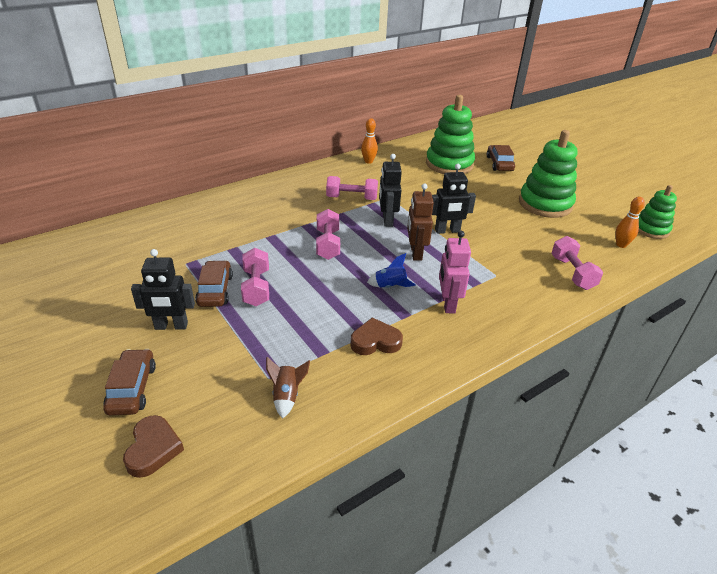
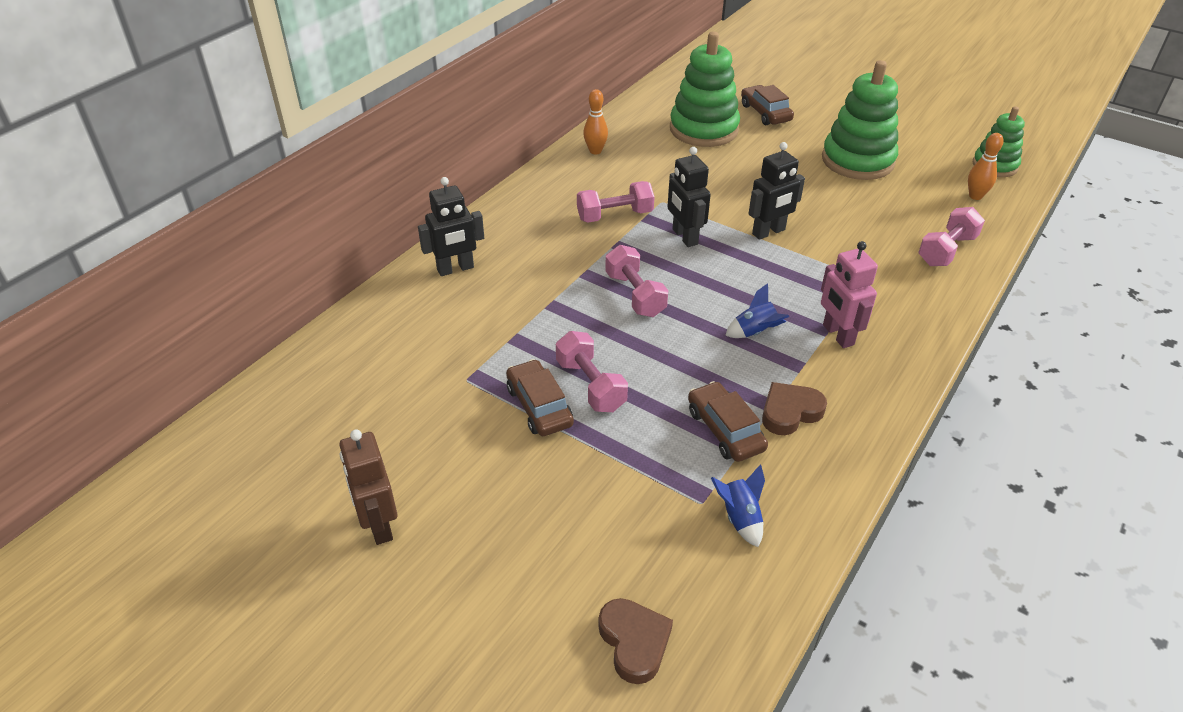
camera: 20 degrees left, 5 degrees up
(132, 388) = (543, 577): brown car -> brown car (725, 430)
(171, 326) = (522, 476): black robot -> black robot (455, 269)
(287, 396) = (739, 518): brown rocket -> blue rocket
(415, 253) = (752, 275): brown robot -> brown robot (379, 525)
(572, 273) = (946, 250): pink dumbbell -> pink dumbbell turned 75 degrees clockwise

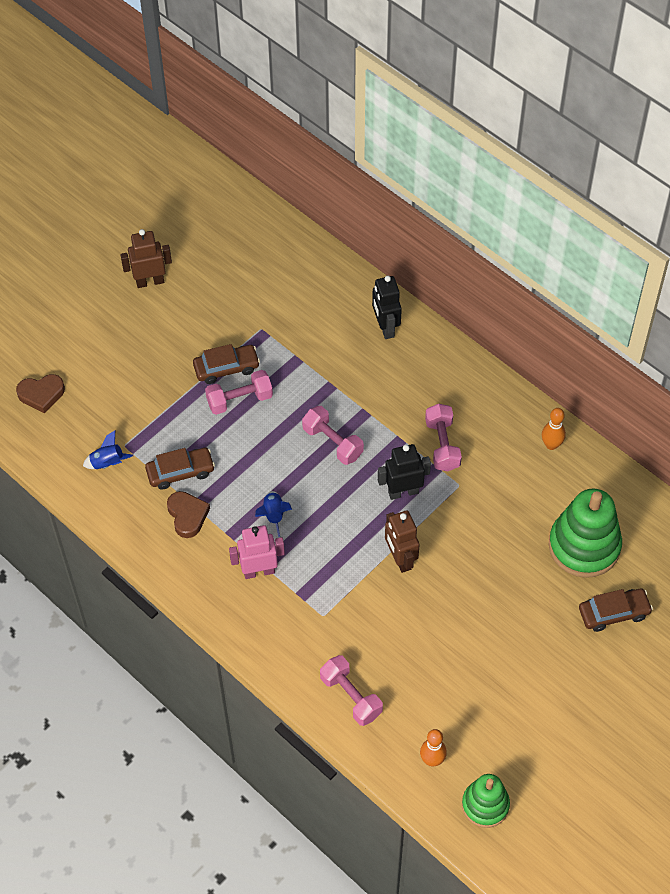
camera: 100 degrees right, 15 degrees up
(635, 295) = (332, 442): pink dumbbell -> pink dumbbell turned 60 degrees clockwise
(769, 232) = (400, 559): black robot -> brown robot
(857, 160) = (509, 673): green stacking toy -> none

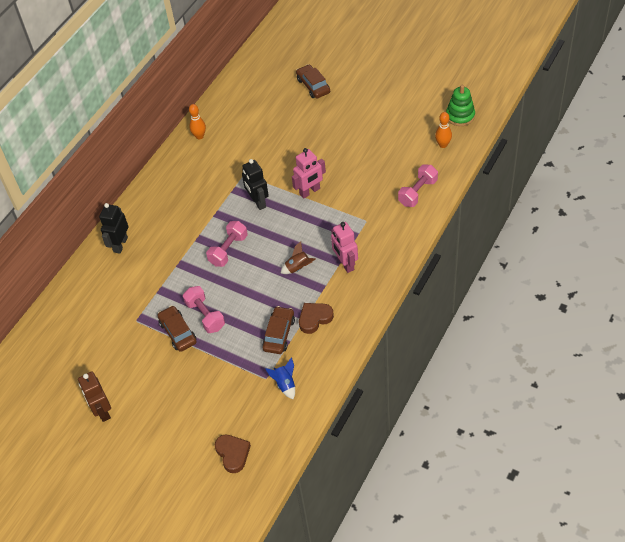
camera: 100 degrees left, 5 degrees down
(180, 472) = (279, 334): brown car -> brown car turned 45 degrees clockwise
(273, 515) = (298, 268): blue rocket -> brown rocket
(385, 327) = (120, 244): black robot -> black robot turned 135 degrees clockwise
(400, 559) = (310, 191): brown robot -> pink robot
(442, 445) = (214, 190): pink dumbbell -> none
(584, 546) = (271, 107): green stacking toy -> none

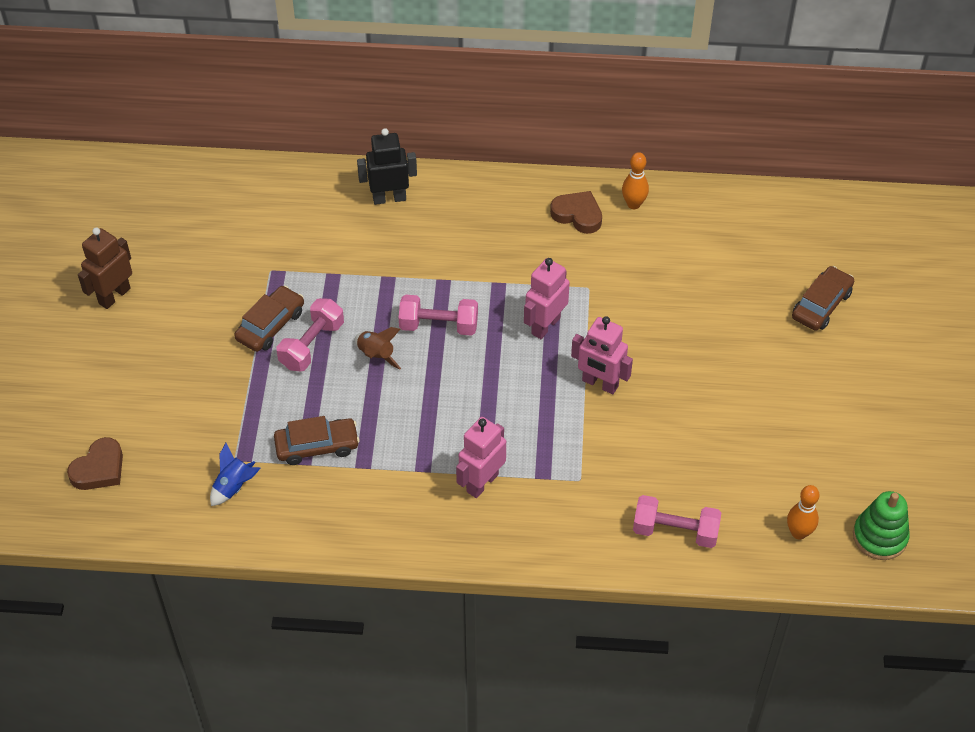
camera: 60 degrees right, 0 degrees up
(258, 202) = (545, 325): black robot -> pink robot
(298, 268) = (446, 424): brown rocket -> brown rocket (376, 355)
(314, 318) = (363, 480): brown heart -> brown heart (577, 215)

